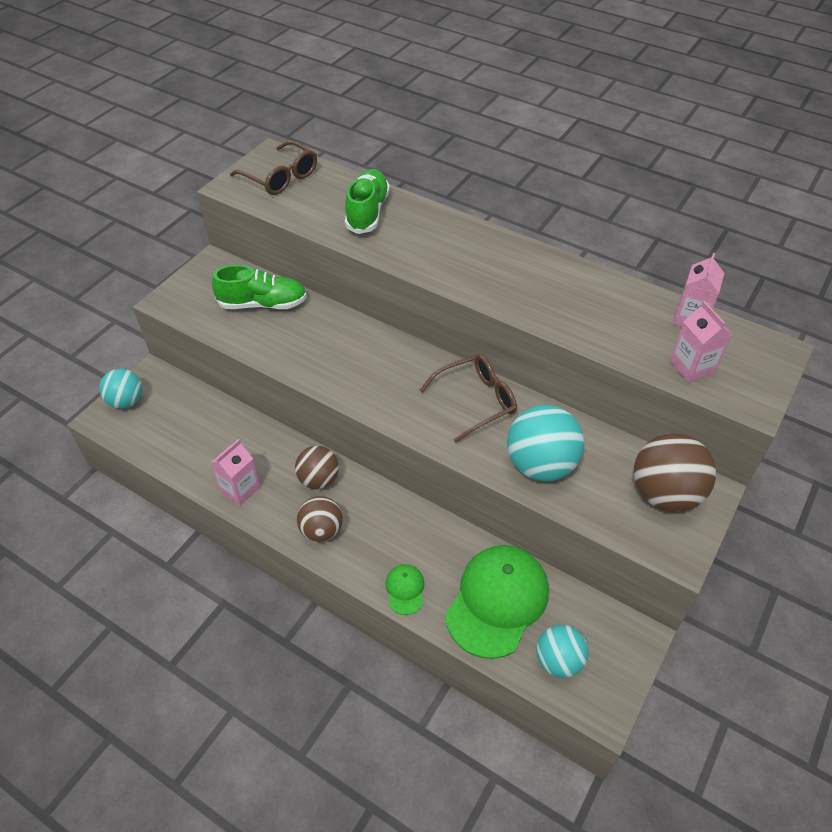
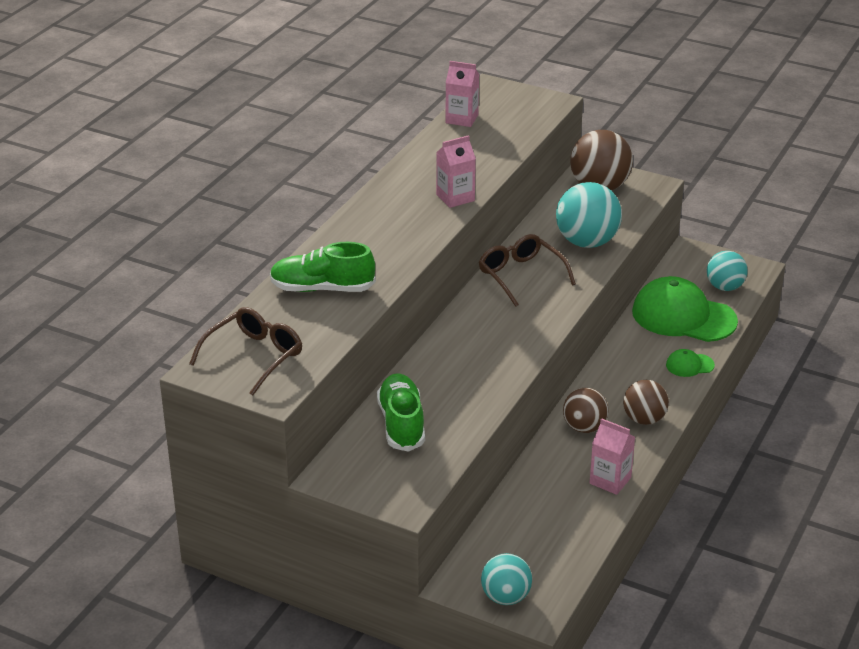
camera: 95 degrees left, 15 degrees down
(692, 367) = (520, 122): pink carton -> pink carton (455, 198)

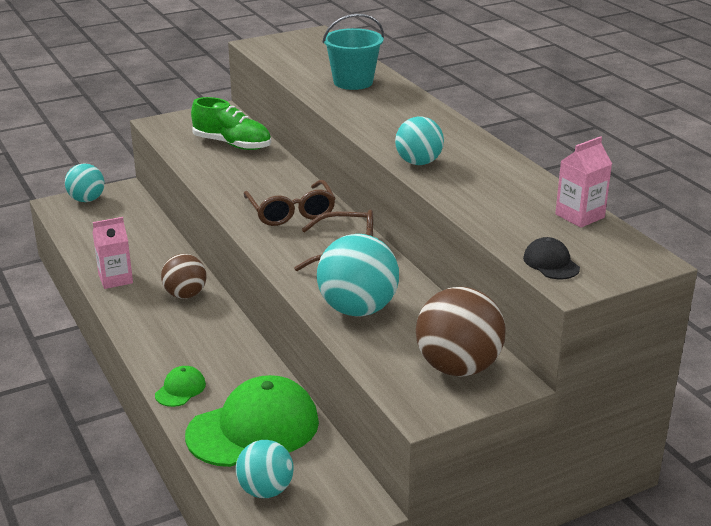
camera: 125 degrees right, 5 degrees down
(254, 356) = (305, 48): brown glasses -> brown glasses (291, 212)
(322, 289) = (353, 82): green shoe -> turquoise bucket
(455, 198) = (418, 162): pink carton -> turquoise ball
(537, 112) = (551, 263): none -> black cap
(644, 419) = (152, 327): brown ball -> none

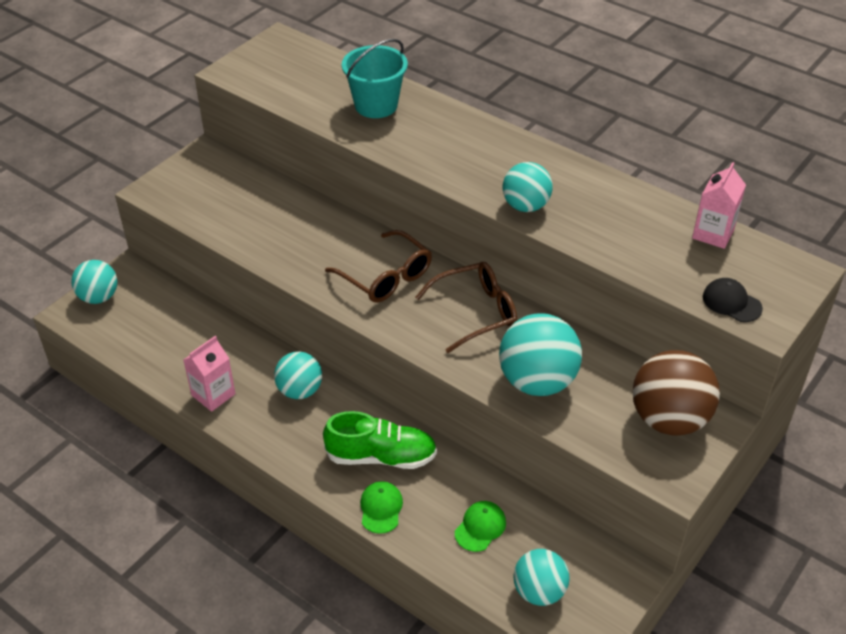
camera: 25 degrees left, 15 degrees up
(185, 295) = (300, 390): brown ball -> turquoise ball
(232, 144) = (255, 199): green shoe -> green shoe (381, 456)
(253, 428) = (480, 527): green cap -> green cap, size x0.44

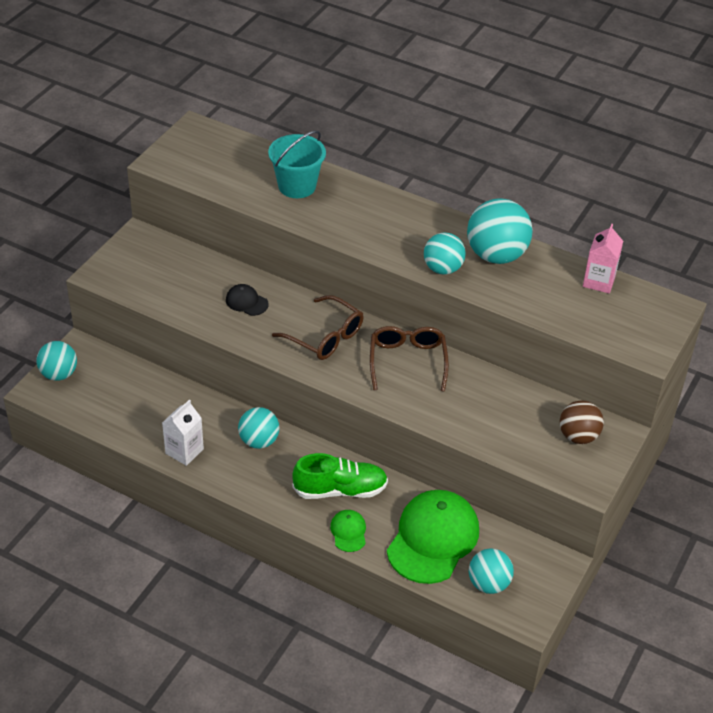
camera: 10 degrees left, 0 degrees up
(213, 394) = (184, 451): pink carton -> white carton
(476, 312) = (407, 361): brown glasses -> brown glasses turned 60 degrees counterclockwise
(480, 527) = (433, 539): green cap -> green cap, size x2.27
(537, 381) = (468, 415): turquoise ball -> turquoise ball (496, 255)
(669, 419) = (578, 436): brown ball -> brown ball, size x0.64
(731, 302) = (620, 338): black cap -> black cap (246, 302)

